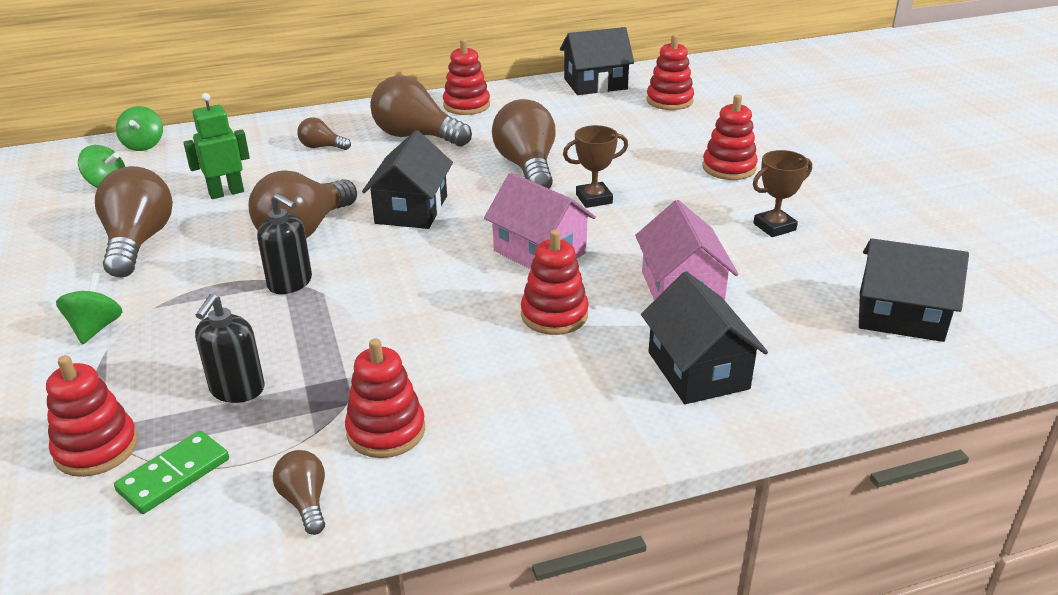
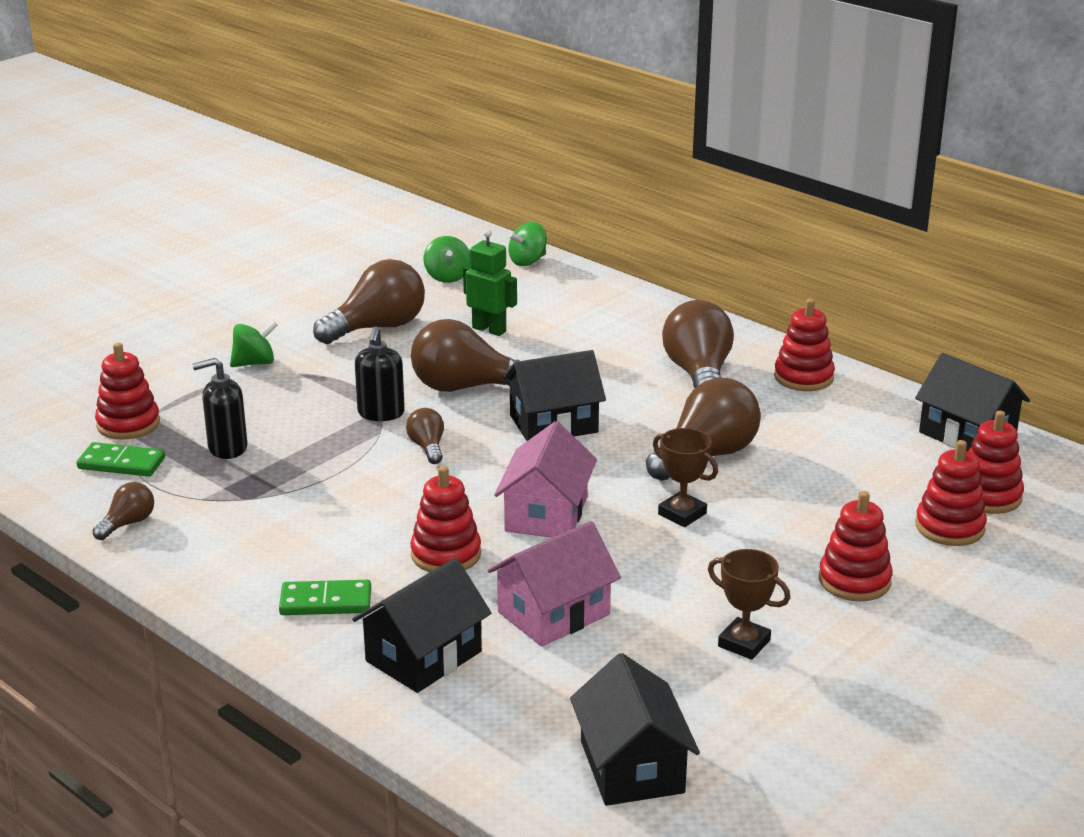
camera: 60 degrees right, 5 degrees down
(321, 147) = (619, 338): brown light bulb -> brown light bulb (427, 447)
(386, 431) = (225, 527): red stacking toy -> red stacking toy (949, 527)
(573, 402) = (325, 602): none -> green domino

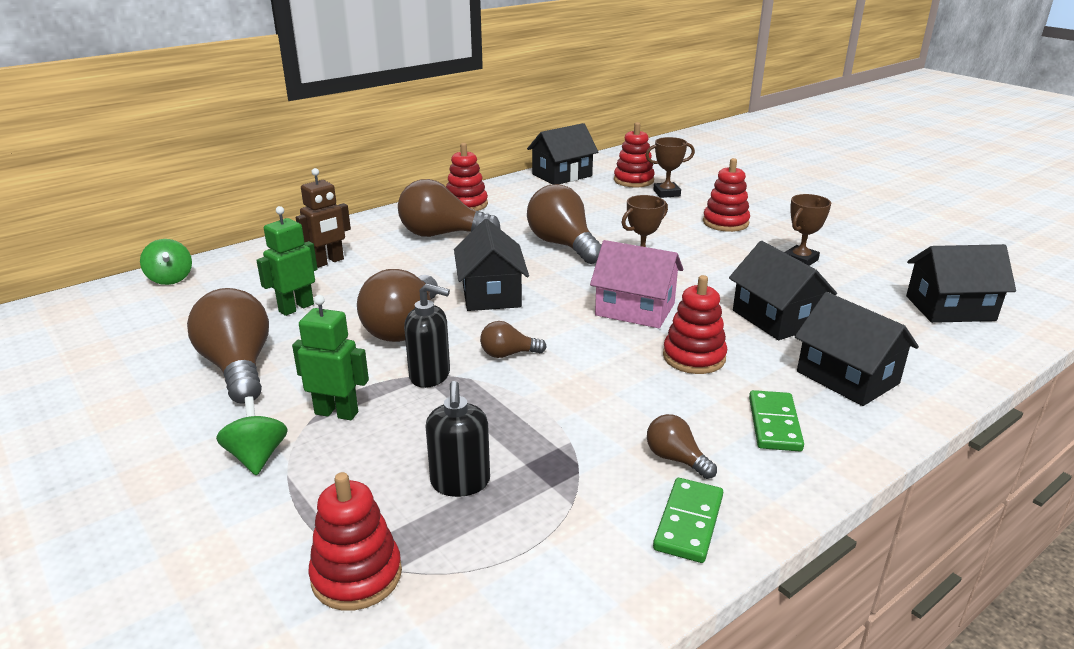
camera: 80 degrees left, 0 degrees up
(121, 463) = (464, 580): green domino -> green domino (689, 523)
(128, 523) = (619, 570): brown light bulb -> brown light bulb (676, 459)
(316, 382) = (337, 413): none -> green robot
(447, 277) = (158, 320): green spinning top -> none
(554, 613) = (776, 318): pink house -> black house
(595, 325) = (328, 262): none -> brown robot
(949, 527) = (666, 193): red stacking toy -> brown trophy

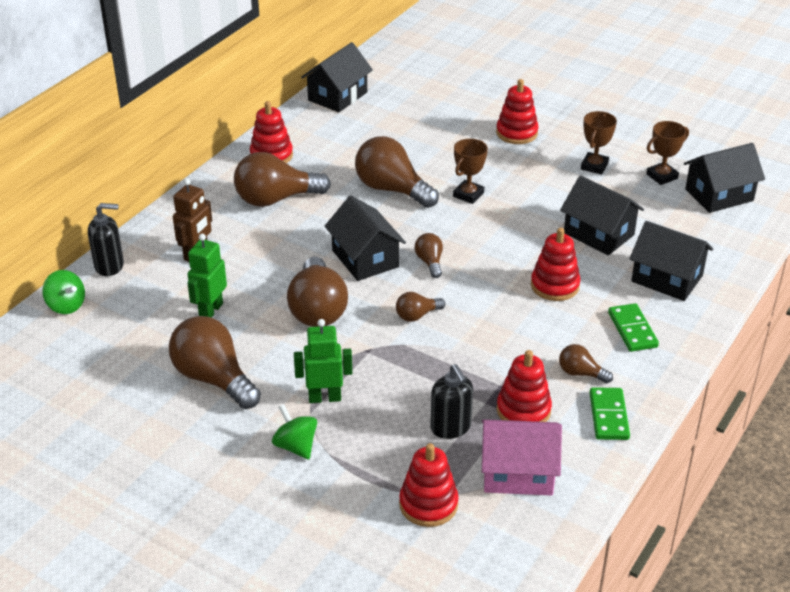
camera: 20 degrees left, 10 degrees up
(430, 375) = (371, 349): black soap dispenser -> black soap dispenser (109, 266)
(559, 309) = (430, 262): none -> brown light bulb
(633, 180) = (409, 91): red stacking toy -> red stacking toy (523, 410)
(635, 309) = (489, 249): pink house -> pink house (518, 473)
(666, 193) = (448, 103): brown trophy -> brown trophy (662, 176)

